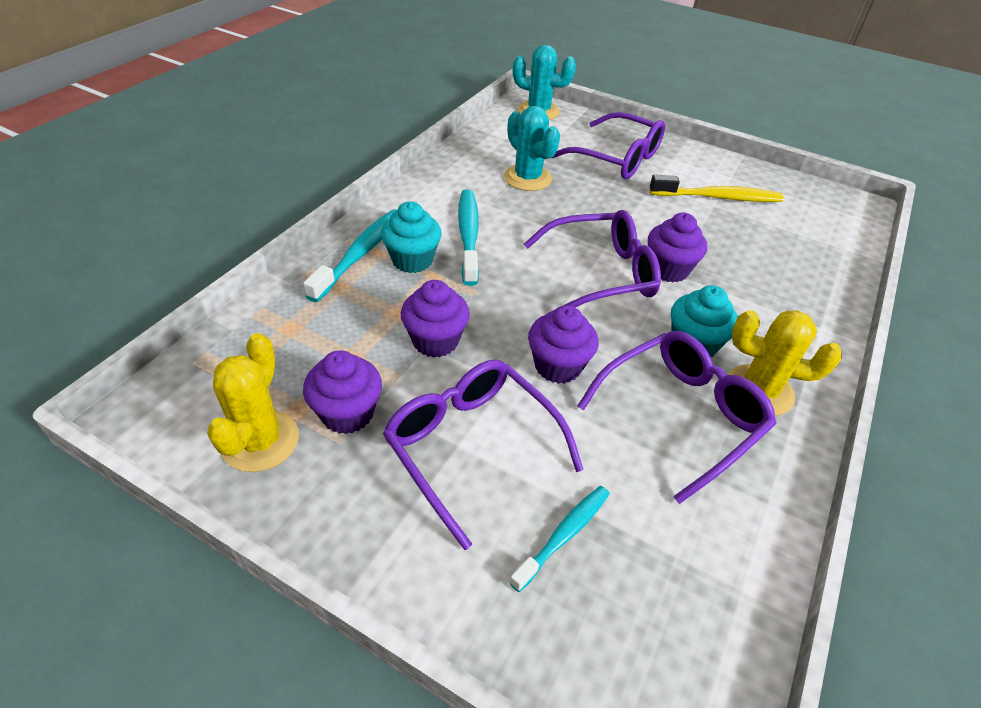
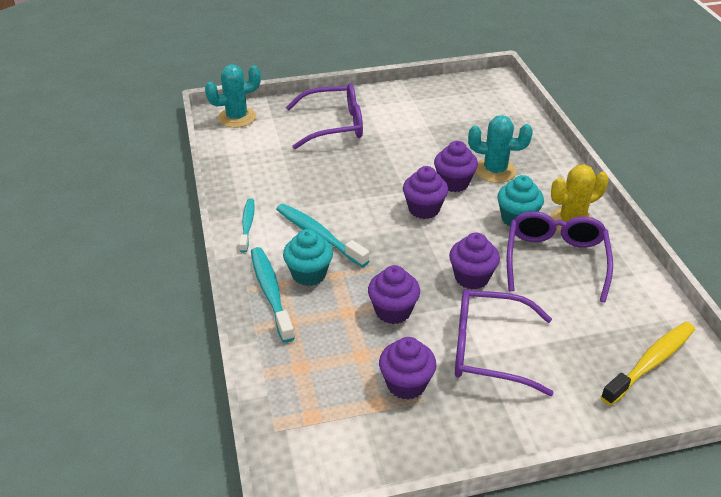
camera: 40 degrees left, 5 degrees down
(260, 441) = (383, 434): yellow cactus -> none
(527, 178) = (299, 173): turquoise cactus -> turquoise cactus (495, 171)
(564, 535) = (579, 355): turquoise toothbrush -> turquoise toothbrush (247, 225)
(601, 274) = (424, 209): purple glasses -> purple cupcake
(718, 197) = (423, 118): yellow toothbrush -> yellow toothbrush (651, 362)

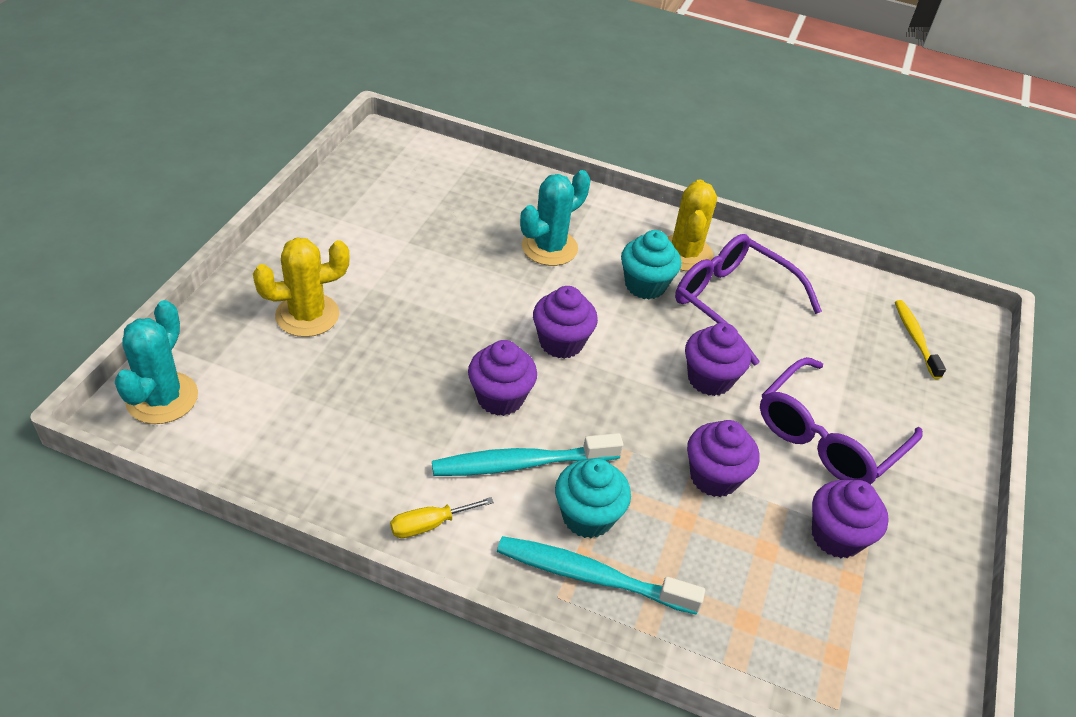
camera: 60 degrees left, 5 degrees up
(247, 225) = (429, 525): turquoise toothbrush -> yellow screwdriver
(334, 125) = (307, 315): purple glasses -> yellow cactus
(454, 183) = (538, 290): purple cupcake -> purple cupcake (500, 398)
(651, 362) = (915, 338): yellow toothbrush -> yellow toothbrush, size x0.65

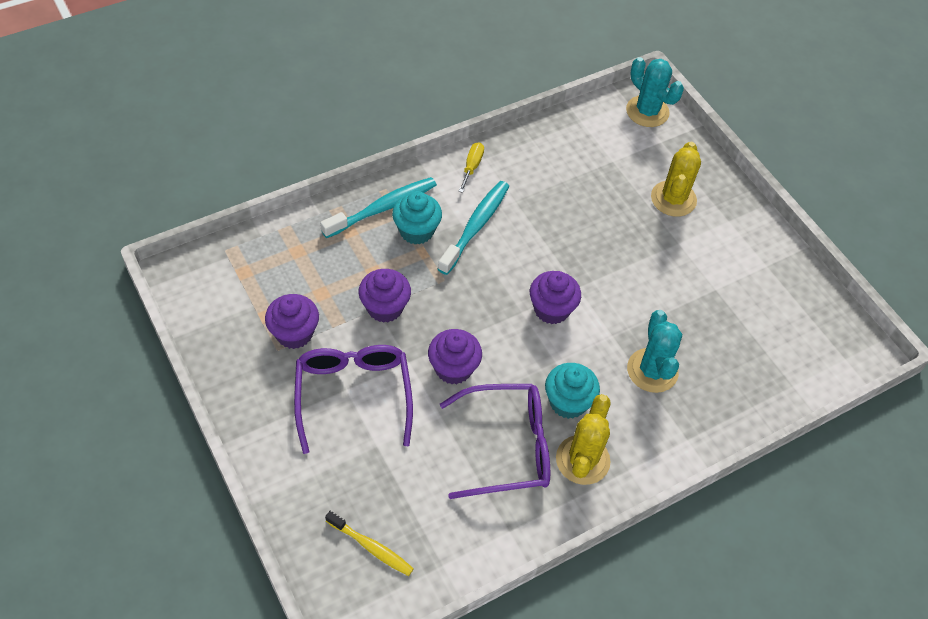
camera: 130 degrees right, 10 degrees up
(500, 398) = (531, 248): purple cupcake -> none
(685, 253) = (582, 460): yellow cactus -> yellow cactus turned 60 degrees clockwise

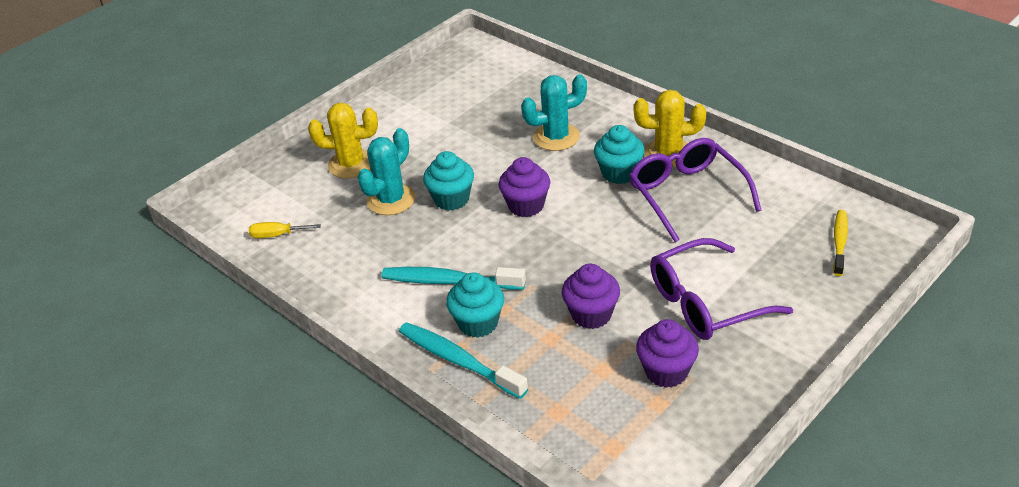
camera: 100 degrees left, 15 degrees down
(453, 368) = (631, 247): purple cupcake -> none
(472, 167) = (364, 308): yellow screwdriver -> yellow screwdriver (277, 235)
(587, 257) = (451, 199): none -> turquoise cupcake
(647, 111) = (233, 204): turquoise cactus -> turquoise cactus (391, 200)

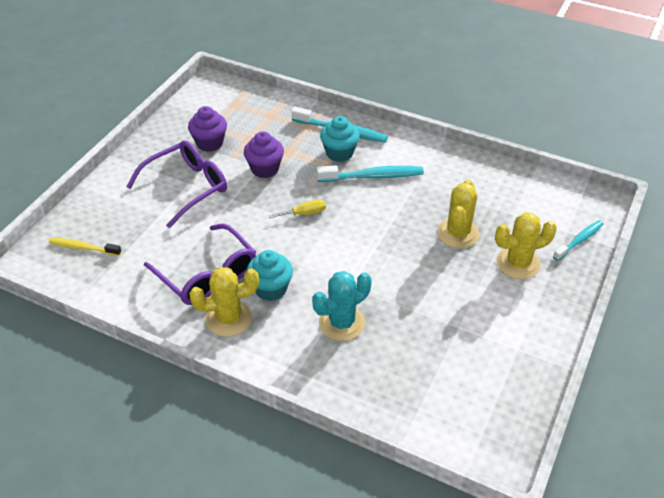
camera: 160 degrees right, 5 degrees up
(270, 176) = (579, 240): none -> turquoise toothbrush
(277, 235) = (526, 191): yellow screwdriver -> yellow screwdriver (304, 213)
(391, 200) = (458, 233): turquoise cactus -> yellow cactus
(451, 199) = (407, 241): turquoise cupcake -> none
(526, 205) = (342, 244): purple cupcake -> none
(839, 242) = (83, 248): yellow toothbrush -> yellow toothbrush turned 105 degrees clockwise

